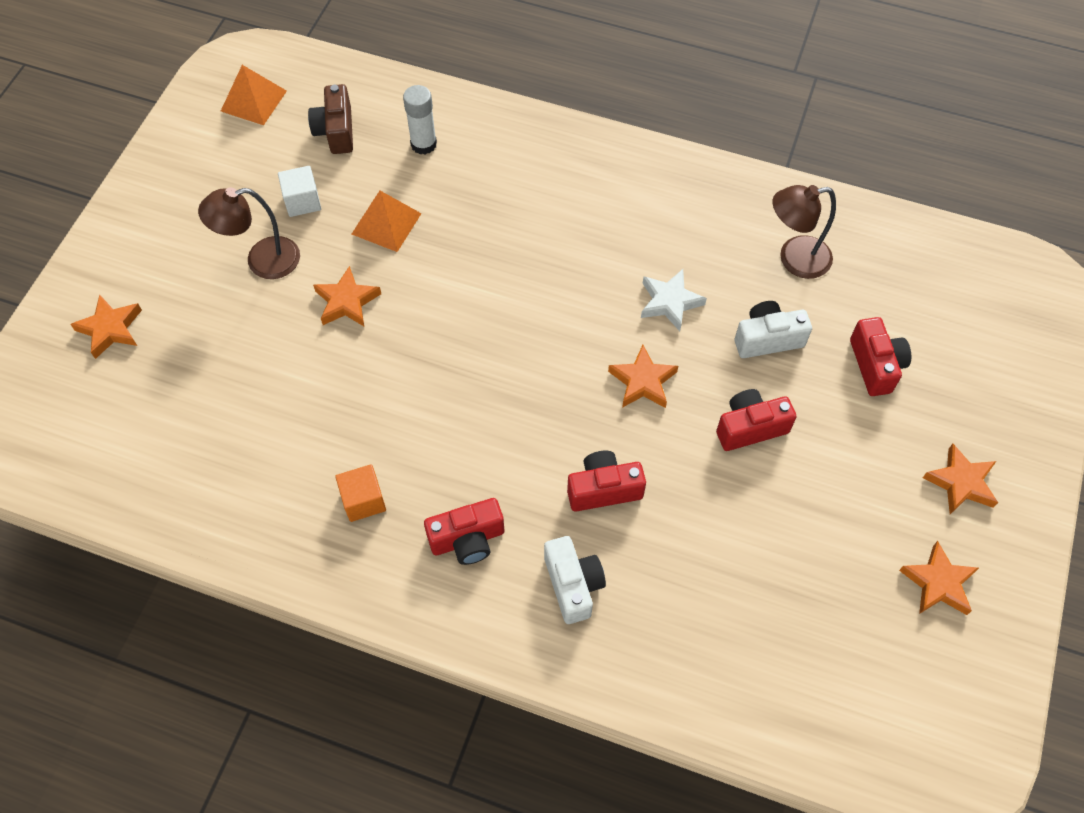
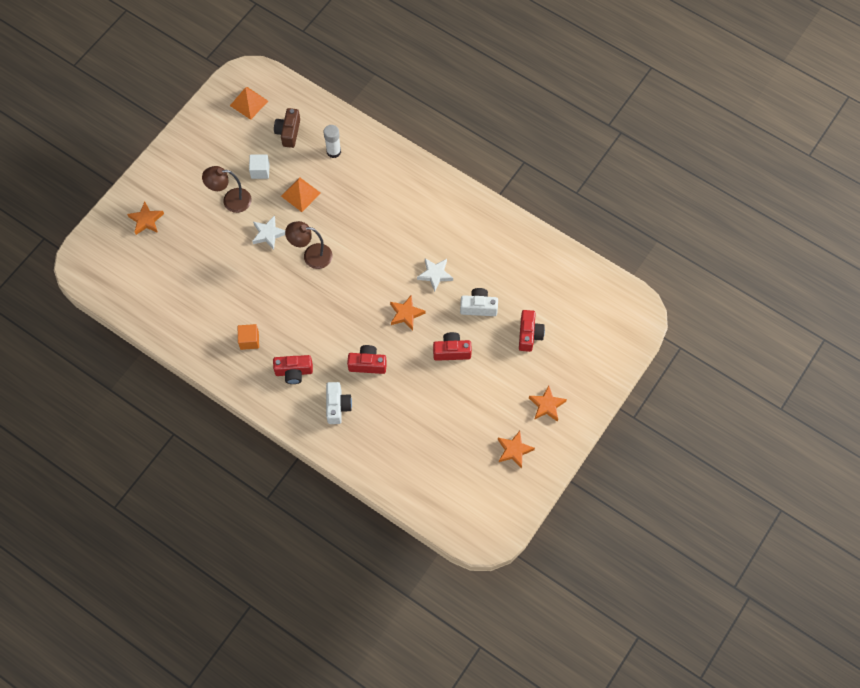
camera: 15 degrees right, 5 degrees up
(347, 301) = (268, 234): orange star -> white star
(794, 259) = (510, 266): brown lamp -> brown lamp (311, 255)

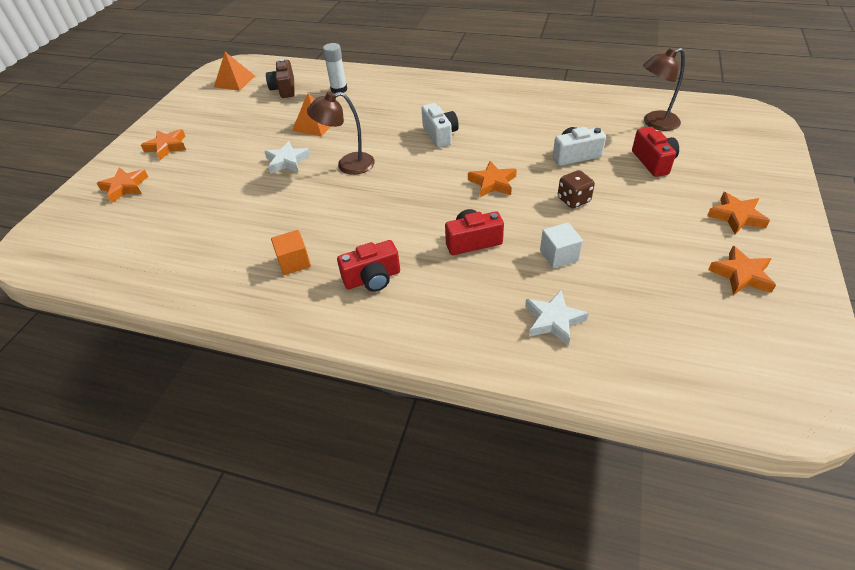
camera: 15 degrees left, 20 degrees down
(181, 180) = (167, 147): none -> orange star
(231, 200) = (232, 147): brown lamp -> brown lamp (654, 123)
(260, 171) = (261, 119): white cube -> white cube (559, 255)
(337, 406) = (456, 299): white camera -> white camera (440, 135)
(435, 275) = (505, 144): white star -> white star (553, 320)
(451, 351) = (573, 200): red camera -> brown dice

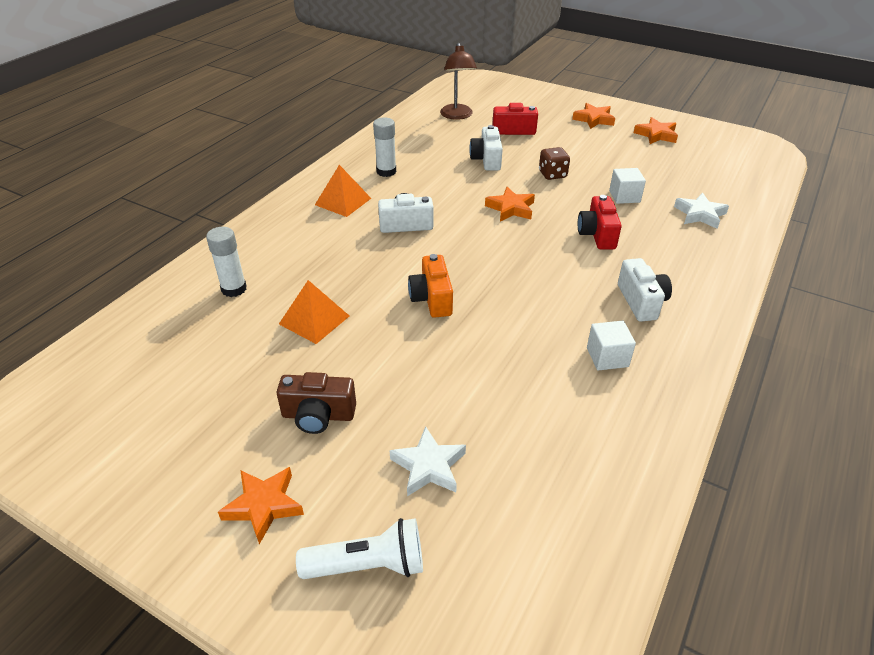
camera: 80 degrees left, 5 degrees down
(125, 187) = (368, 565): orange star -> white flashlight
(234, 81) = (90, 408): orange pyramid -> orange pyramid (343, 201)
(284, 89) = (180, 345): brown camera -> brown camera (318, 415)
(287, 161) = (394, 352): white star -> white star (428, 466)
(294, 262) = (607, 357): orange cube -> white cube
(348, 165) = (432, 299): brown lamp -> orange camera
(372, 278) = (641, 301): red camera -> white camera
(516, 109) = (386, 172): none -> white glue stick

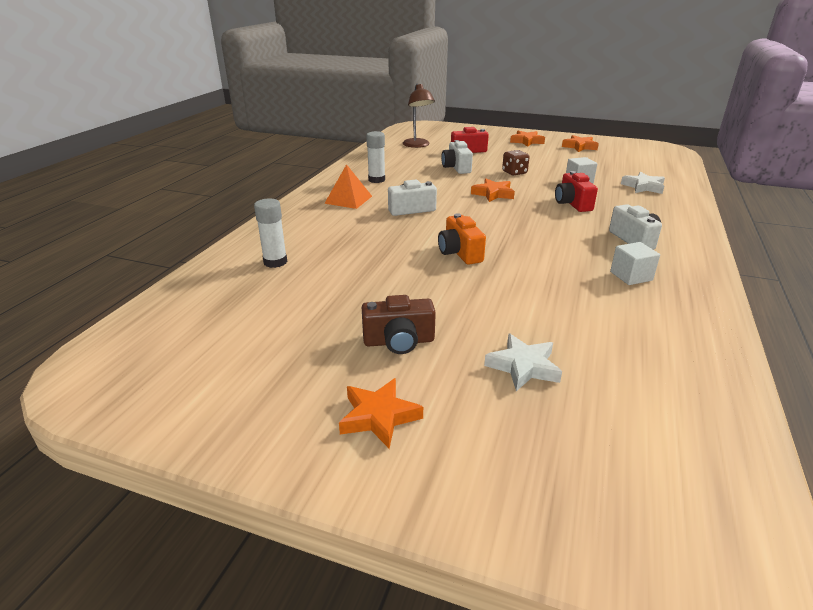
camera: 10 degrees left, 10 degrees down
(314, 319) = (361, 276): orange pyramid -> none
(368, 565) = (508, 450): white flashlight -> none

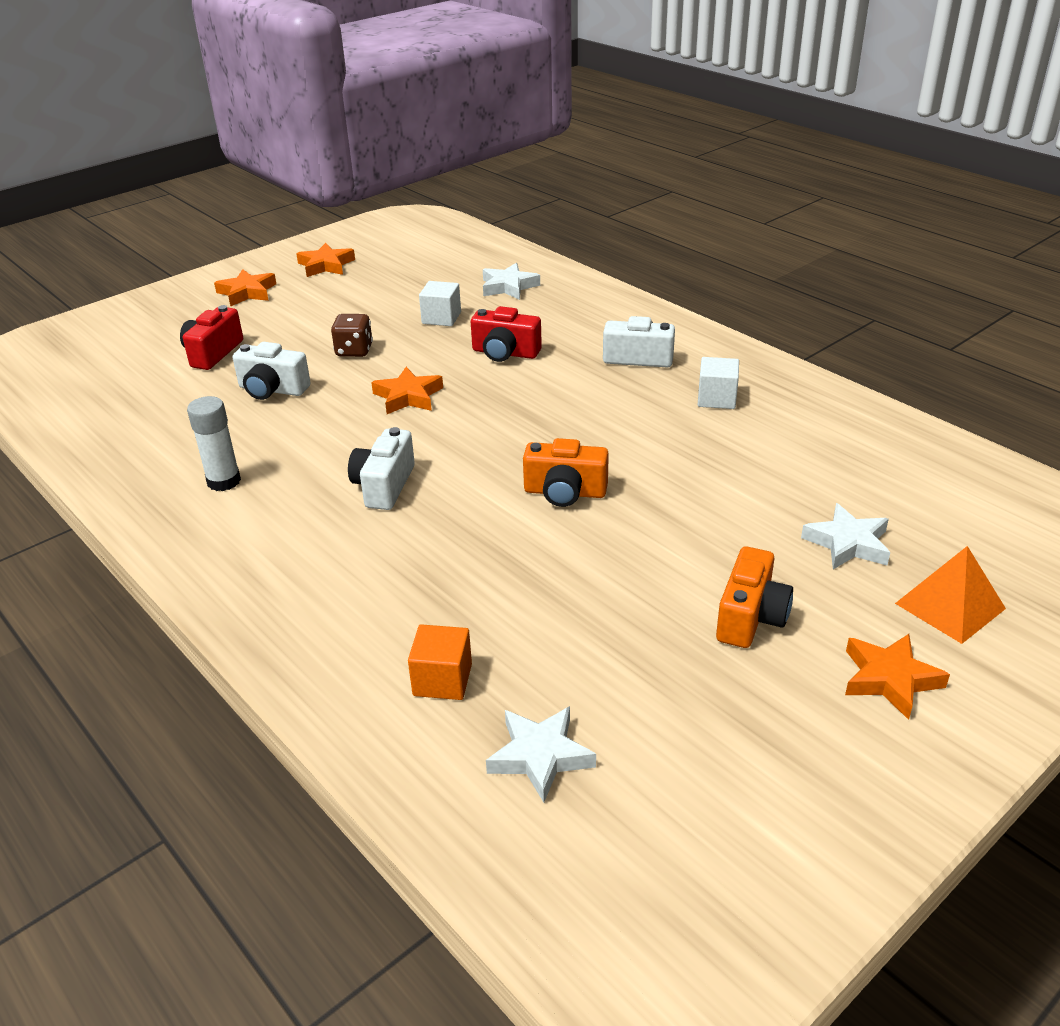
camera: 60 degrees left, 5 degrees up
(233, 301) = (540, 756): none -> white star
(275, 262) = (442, 680): white glue stick -> orange cube
(348, 199) = (275, 536): orange pyramid -> orange pyramid (950, 606)
(399, 341) = (750, 617): brown camera -> orange camera
(417, 145) = (119, 389): brown lamp -> none

